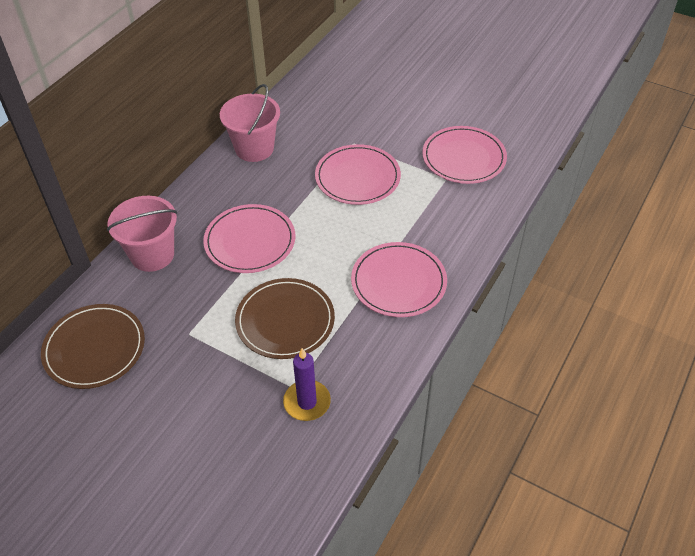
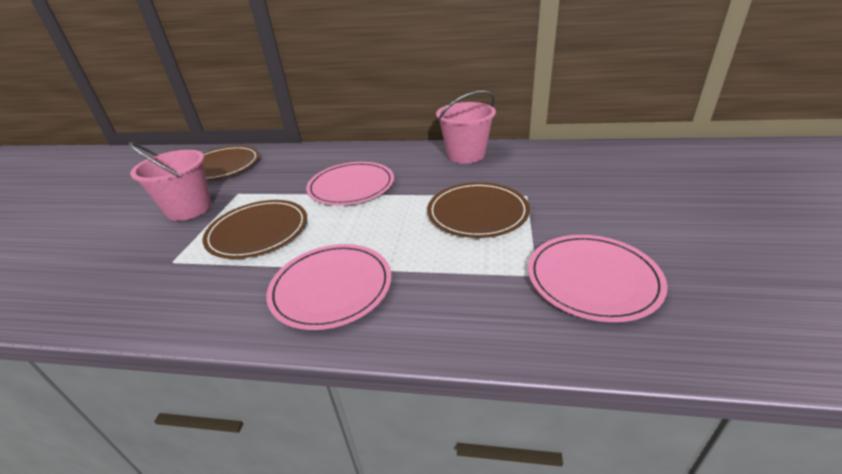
camera: 70 degrees right, 15 degrees down
(152, 255) = (318, 156): pink bucket -> pink bucket (189, 209)
(307, 402) = (151, 275): purple candle -> none
(357, 177) = (477, 213): pink plate -> brown plate

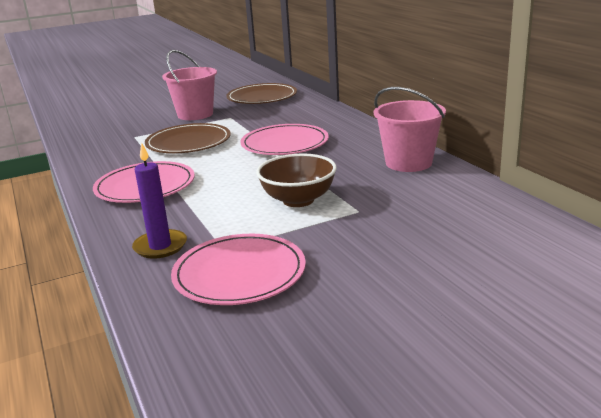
camera: 55 degrees right, 10 degrees down
(477, 213) = (298, 200): brown plate -> brown bowl
(496, 313) = (160, 246): none -> purple candle

